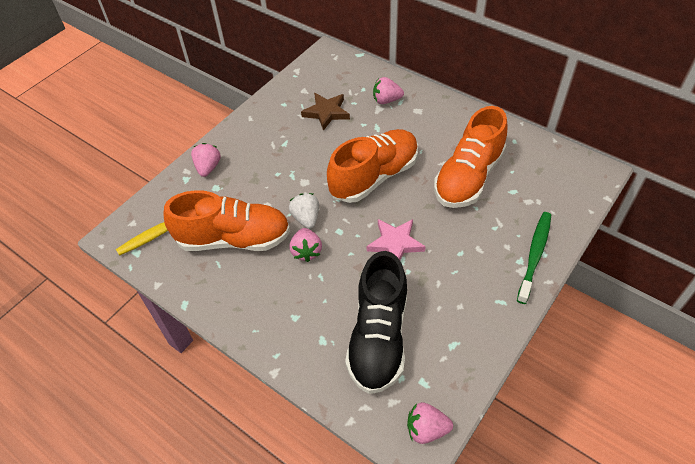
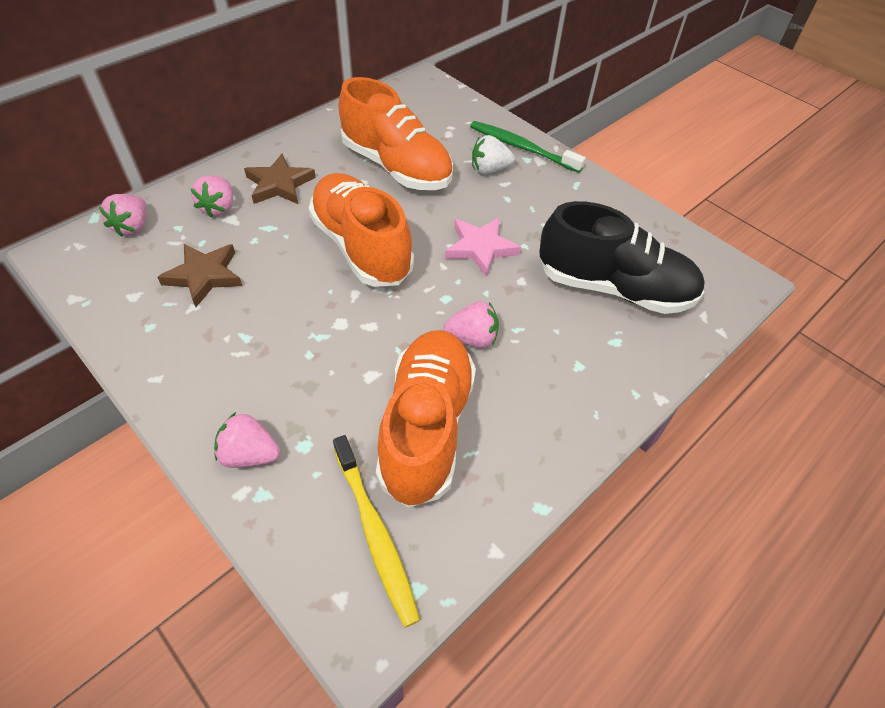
camera: 85 degrees left, 0 degrees up
(306, 218) = (412, 330): white strawberry -> white strawberry (489, 169)
(421, 121) = (279, 184): none -> brown star
(426, 429) = (725, 271): pink strawberry -> pink strawberry (133, 227)

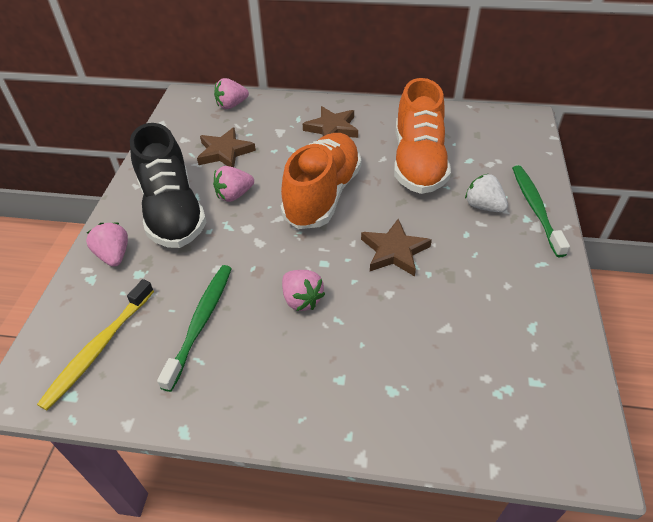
camera: 55 degrees right, 5 degrees down
(219, 208) = (282, 121): pink strawberry -> pink strawberry (234, 195)
(426, 427) = (201, 322): orange shoe -> green toothbrush
(480, 248) = (394, 251): pink star -> brown star
(614, 288) = (451, 356): black shoe -> black shoe (172, 211)

